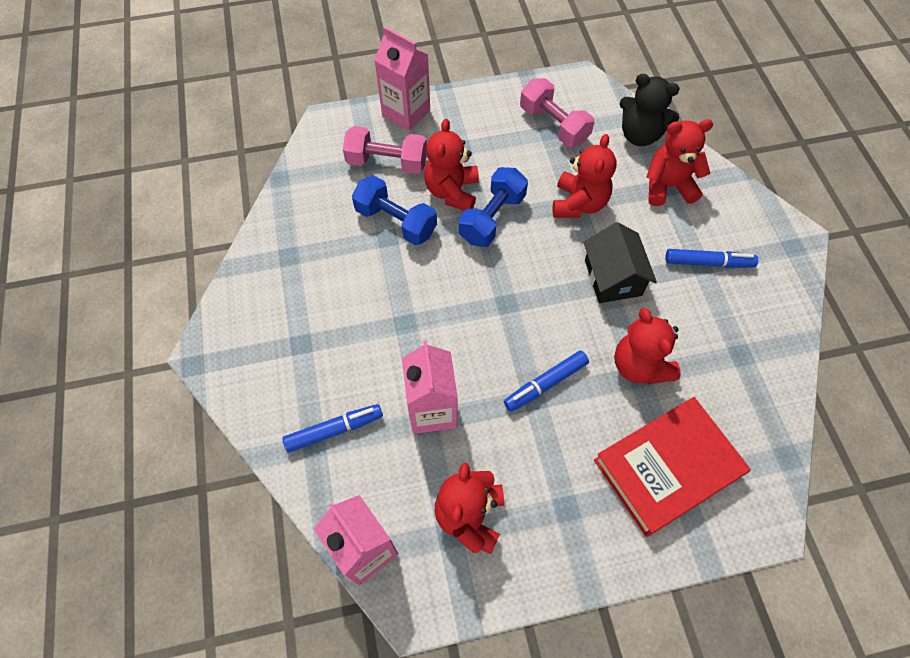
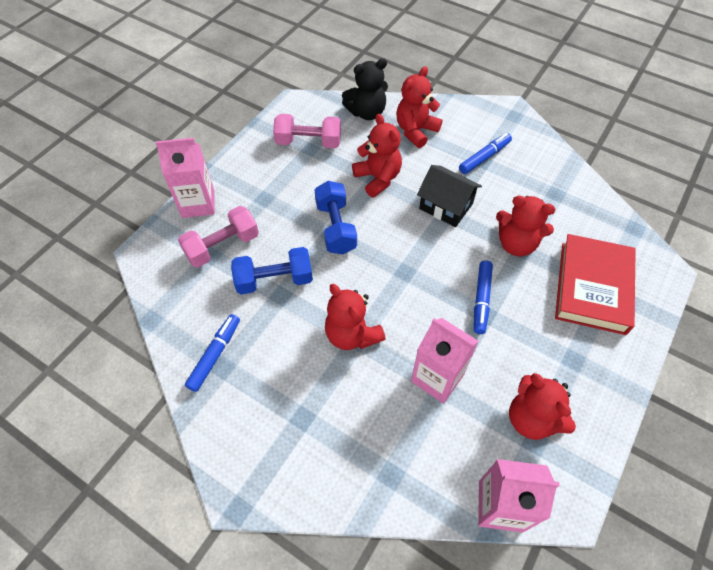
camera: 45 degrees left, 5 degrees down
(334, 430) = (392, 451): blue marker -> blue marker (215, 355)
(452, 192) = (290, 231): red teddy bear -> red teddy bear (352, 334)

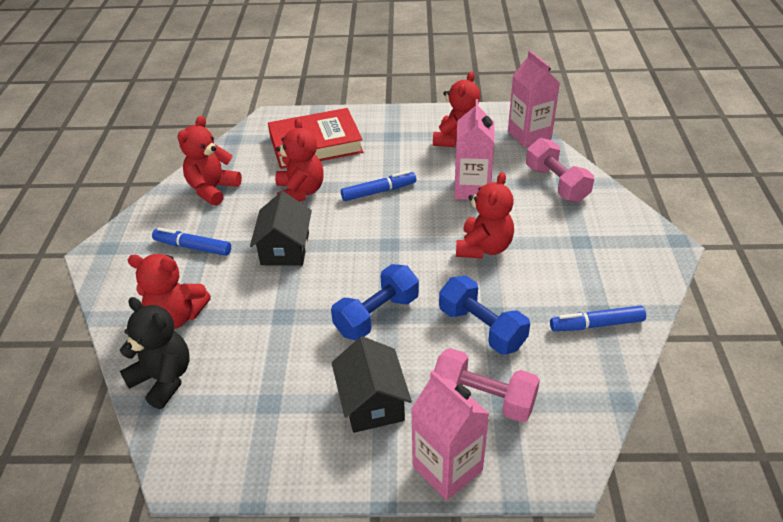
camera: 120 degrees left, 15 degrees down
(269, 192) = (372, 402): none -> black house
(308, 142) = (257, 411): pink dumbbell -> pink dumbbell (556, 183)
(378, 178) = (280, 315): red teddy bear -> red teddy bear (213, 189)

